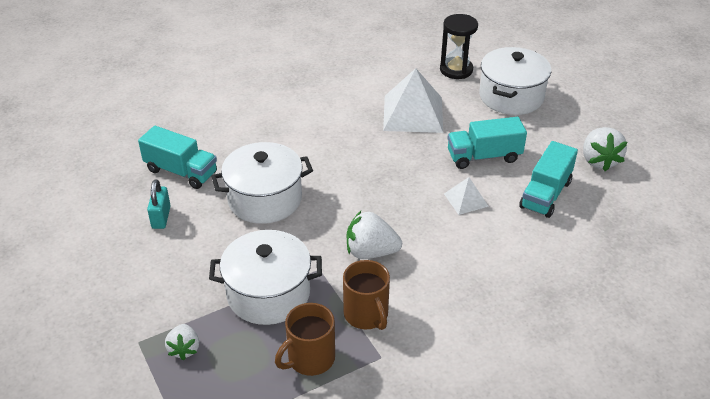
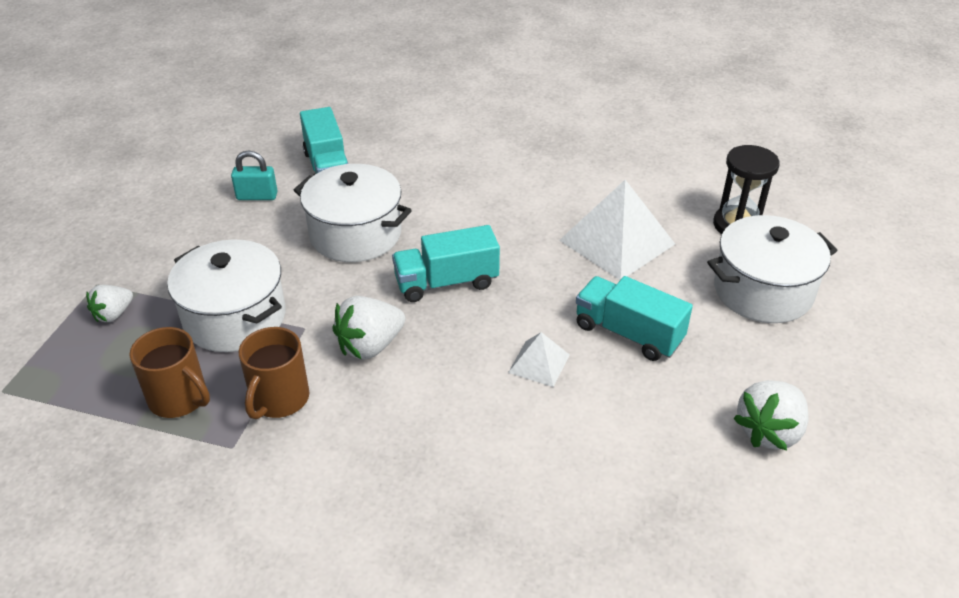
camera: 45 degrees right, 0 degrees up
(161, 217) = (257, 196): turquoise padlock -> turquoise padlock turned 45 degrees clockwise
(310, 358) = (179, 399): brown mug -> brown mug turned 150 degrees counterclockwise
(371, 252) = (370, 346): white strawberry -> white strawberry turned 90 degrees counterclockwise
(545, 194) = (639, 421): turquoise truck -> turquoise truck (446, 282)

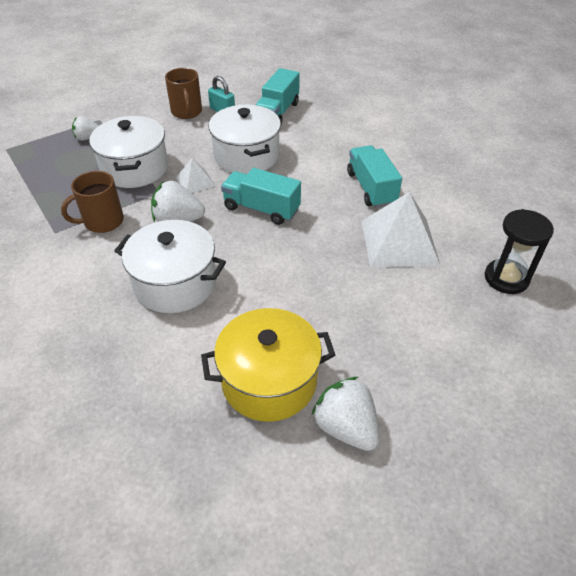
camera: 40 degrees right, 5 degrees up
(179, 399) = (63, 194): brown mug -> brown mug (187, 112)
(539, 363) = (254, 286): white pyramid -> white pyramid (195, 181)
(628, 333) = (332, 302): turquoise truck -> turquoise truck (371, 188)
(663, 439) = (269, 381): none -> yellow pot
(762, 291) = (467, 333): white pot -> white pot (175, 283)
(769, 431) = (346, 427): white strawberry -> white strawberry turned 60 degrees clockwise

